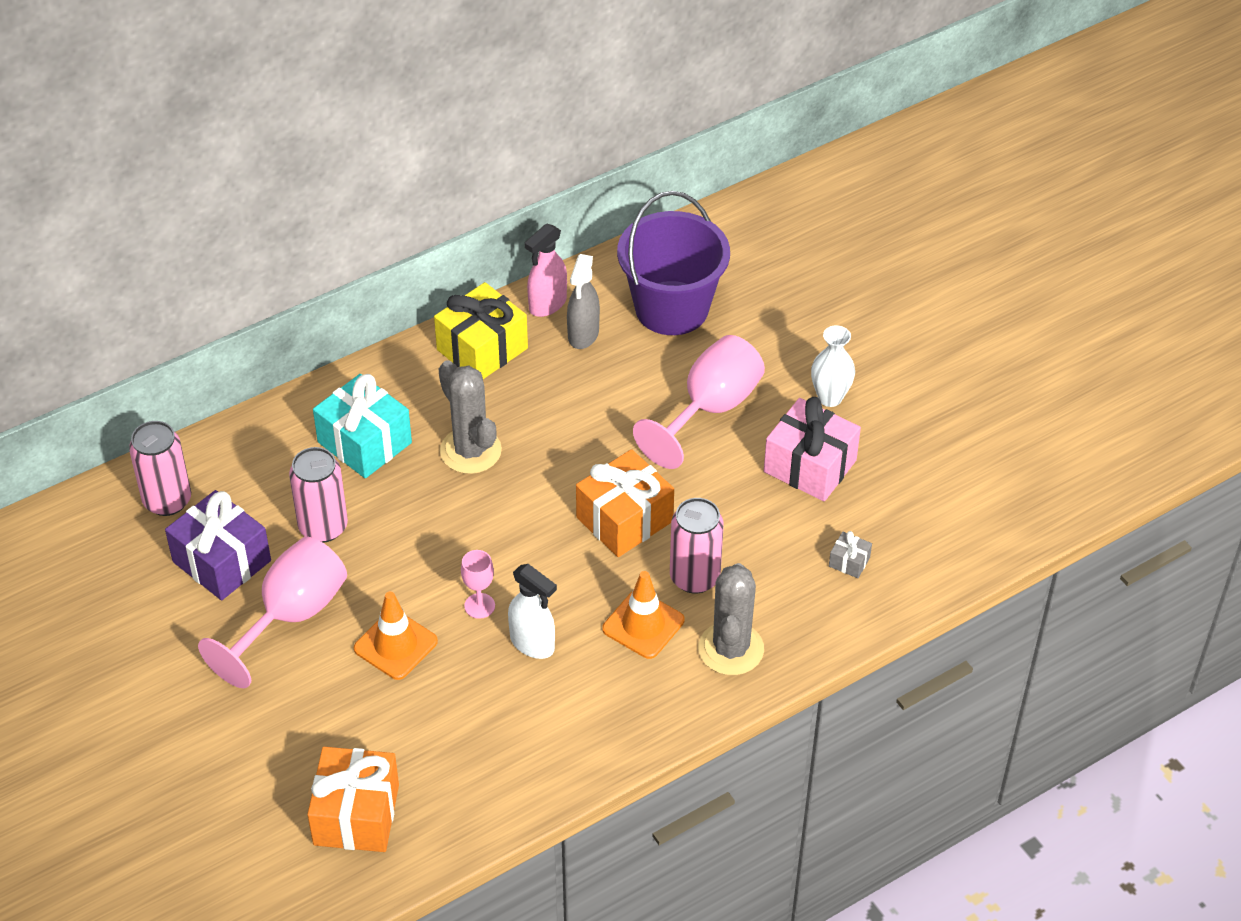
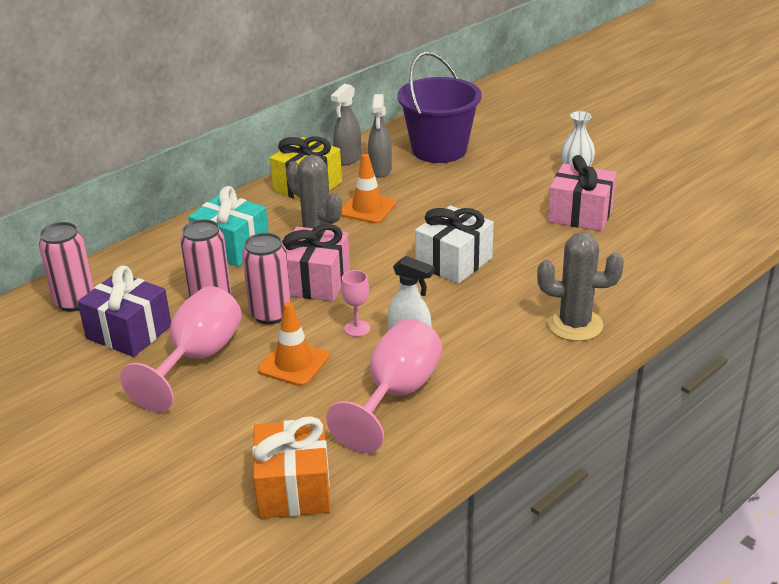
camera: 10 degrees left, 15 degrees down
(451, 521) = (316, 281): none -> pink gift
(547, 304) = (348, 159): pink spray bottle -> grey spray bottle
(624, 519) = (454, 262): orange gift -> white gift
(643, 625) = (496, 320): orange traffic cone -> orange traffic cone (367, 208)
(694, 577) = (524, 287): pink can -> pink can (271, 314)
(710, 409) = (491, 195): pink goblet -> pink goblet (396, 394)
(731, 649) = (574, 325): grey cactus -> grey cactus turned 75 degrees counterclockwise
(849, 562) = (639, 261): grey gift -> none

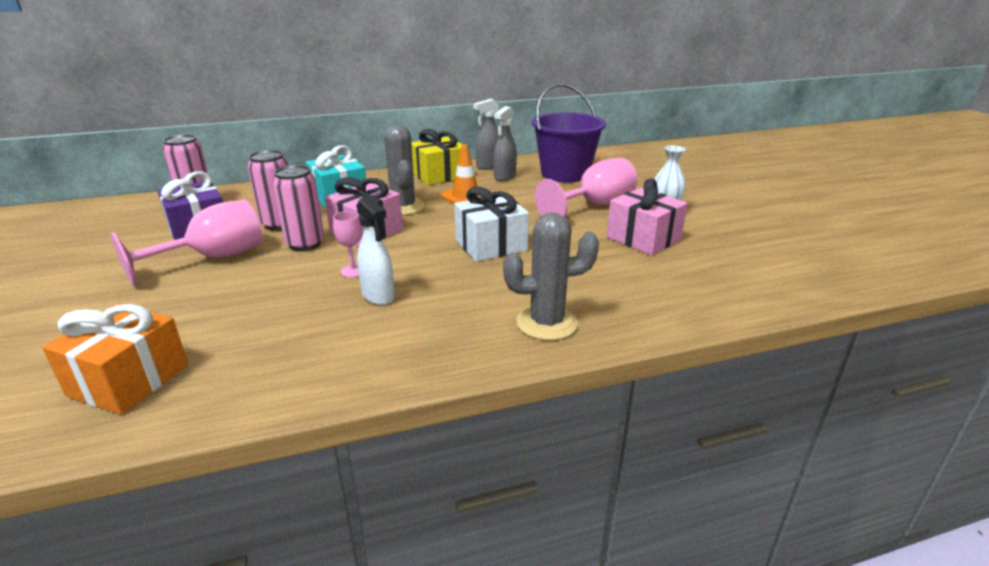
camera: 25 degrees right, 5 degrees down
(294, 363) = (272, 282): orange traffic cone -> none
(396, 394) = (316, 331): pink goblet -> pink goblet (595, 206)
(574, 325) = (547, 323): grey cactus -> grey cactus turned 45 degrees counterclockwise

